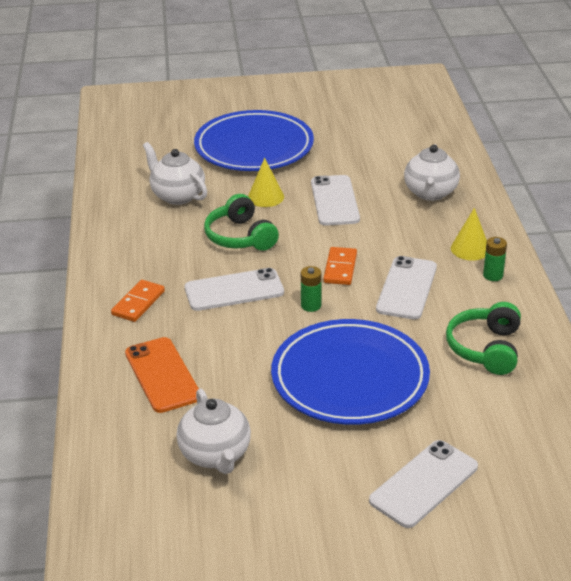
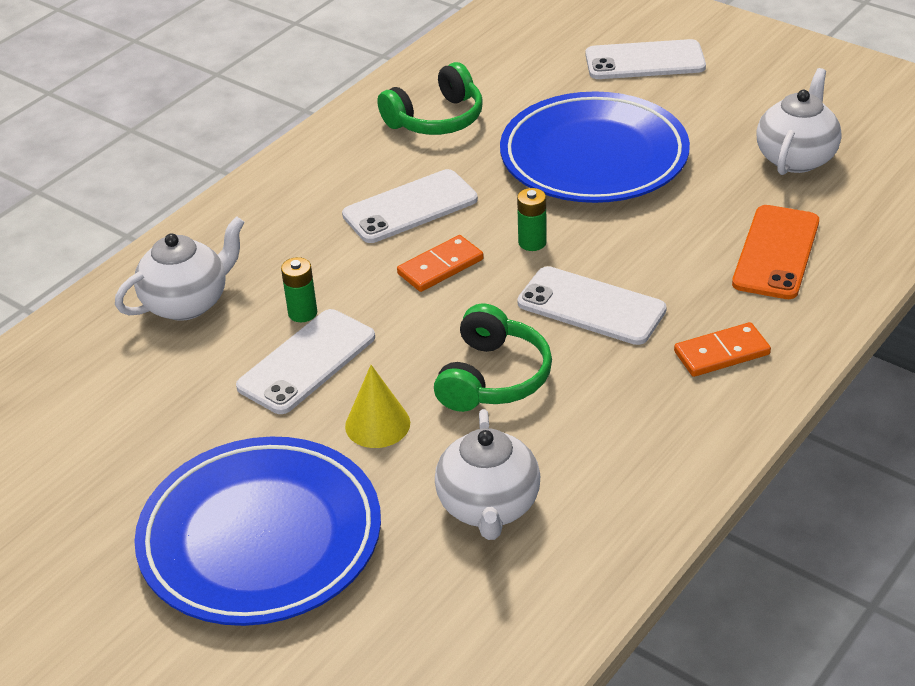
camera: 135 degrees left, 5 degrees up
(470, 249) = (277, 212): yellow cone -> none
(493, 275) = (309, 174): green battery -> green battery (302, 313)

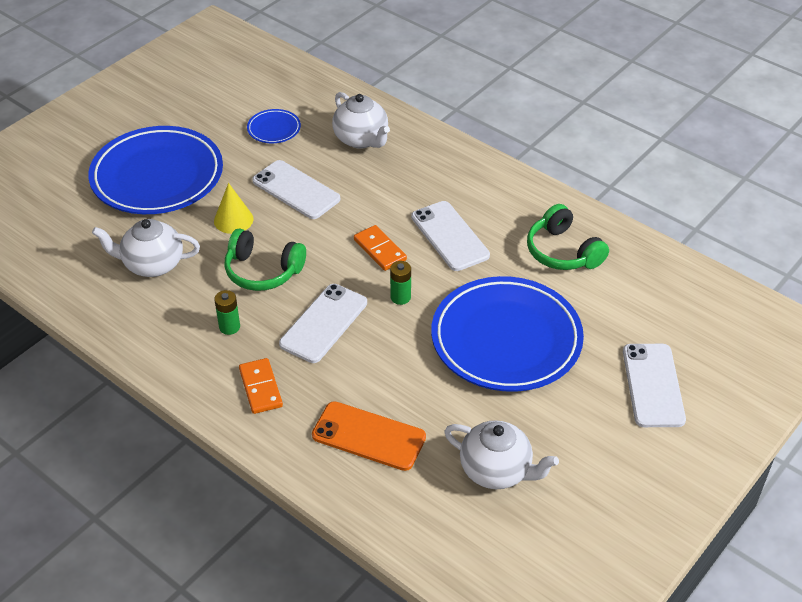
camera: 90 degrees right, 5 degrees up
(145, 404) = (274, 129): none -> blue plate
(302, 313) = (343, 187): green battery -> green battery (229, 327)

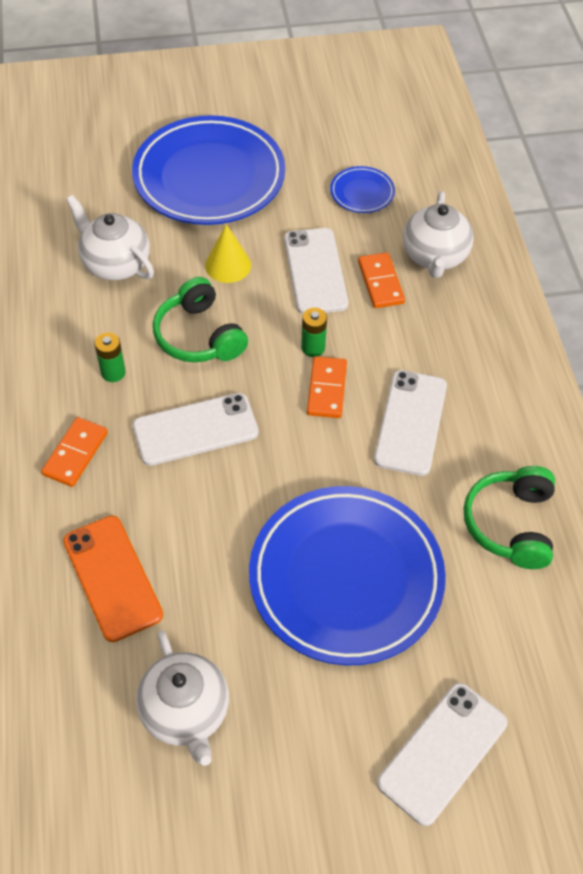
camera: 40 degrees right, 10 degrees up
(345, 172) = (381, 282): none -> orange domino
(400, 297) = (293, 454): green battery -> green battery (313, 348)

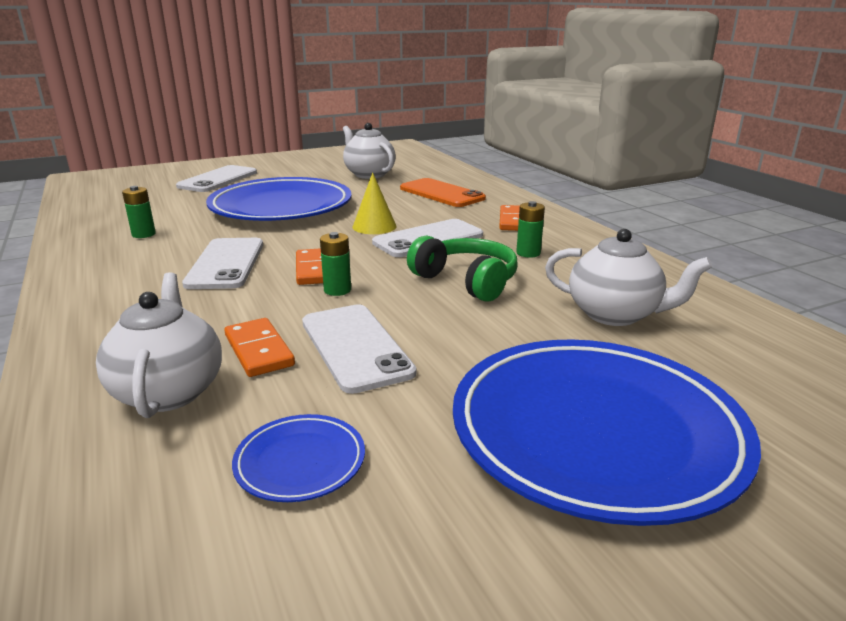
camera: 165 degrees right, 30 degrees down
(228, 265) = (477, 334): yellow cone -> yellow cone (374, 226)
(510, 524) = (143, 234): green headphones -> green battery

